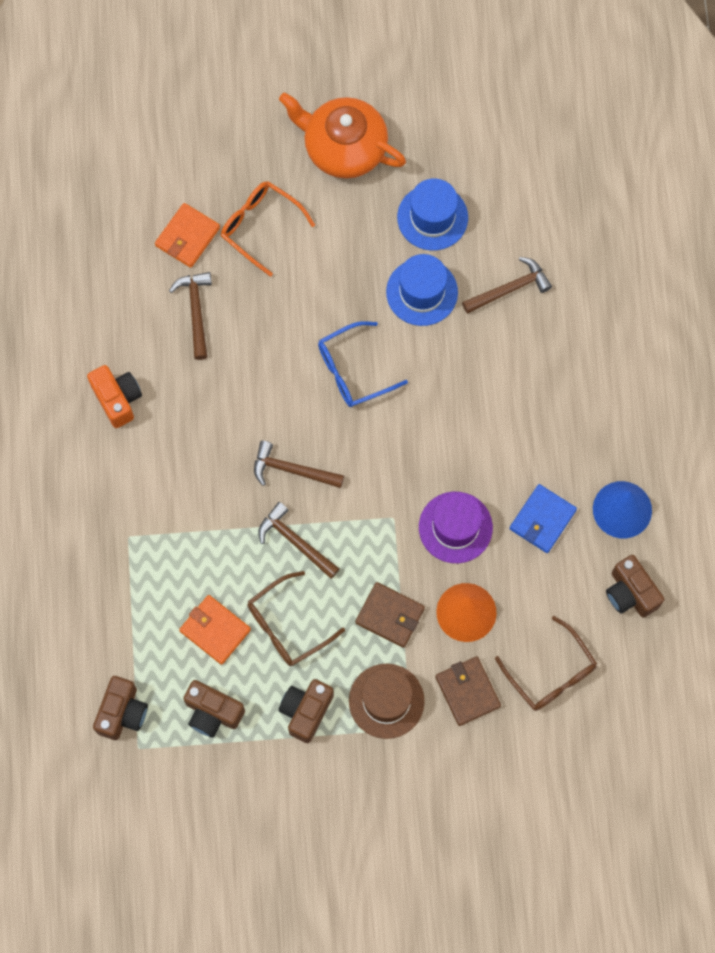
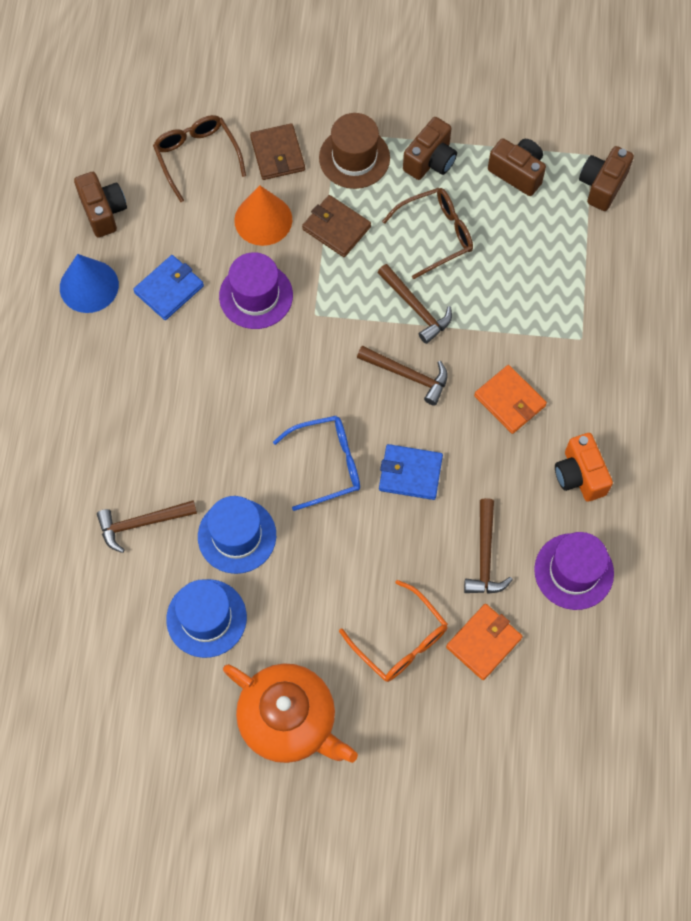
camera: 170 degrees left, 5 degrees down
(114, 311) = (574, 571): none -> purple hat
(215, 630) = (506, 241): orange wallet -> orange wallet (510, 401)
(274, 375) = (410, 473): none -> blue wallet

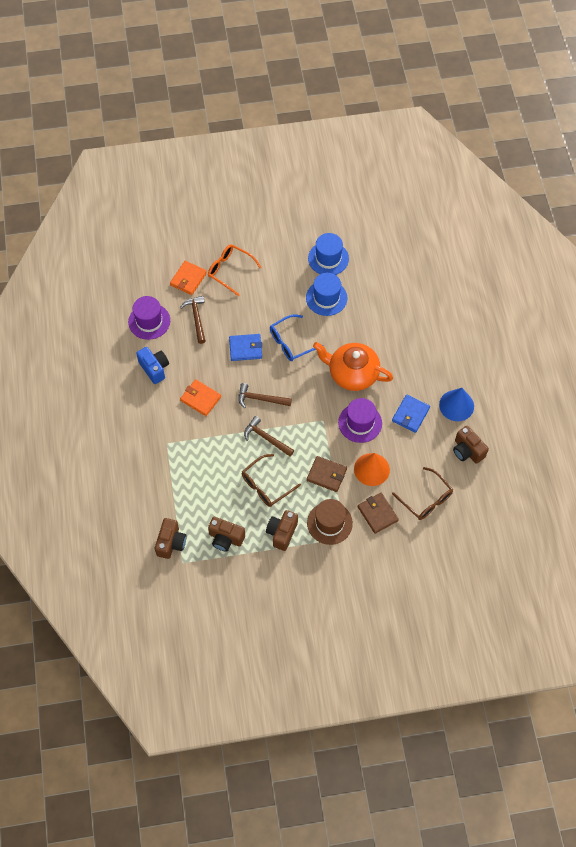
camera: 165 degrees right, 5 degrees down
(141, 523) = (377, 292): brown hammer -> none
(289, 720) = (273, 226): orange teapot -> orange teapot (352, 373)
(579, 475) = (154, 368): orange camera -> blue camera

